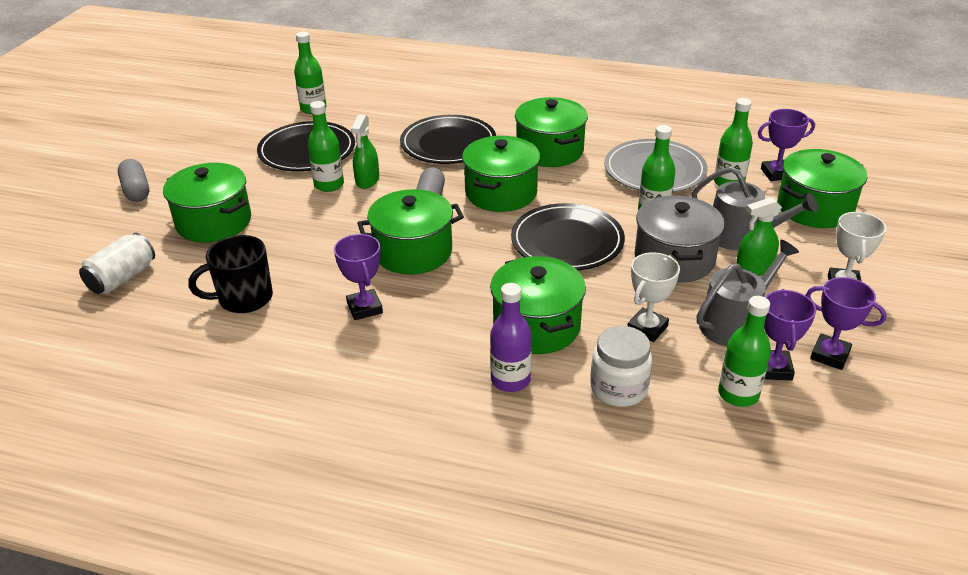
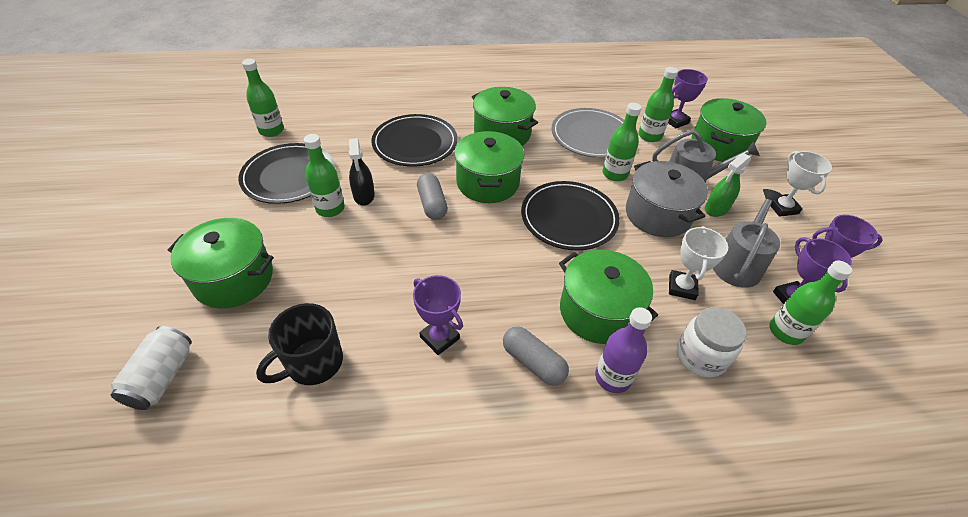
camera: 25 degrees left, 10 degrees up
(136, 190) = (126, 261): grey capsule -> grey capsule (533, 362)
(367, 180) = (364, 196): green spray bottle -> black spray bottle
(413, 252) = (448, 262): green pot -> none

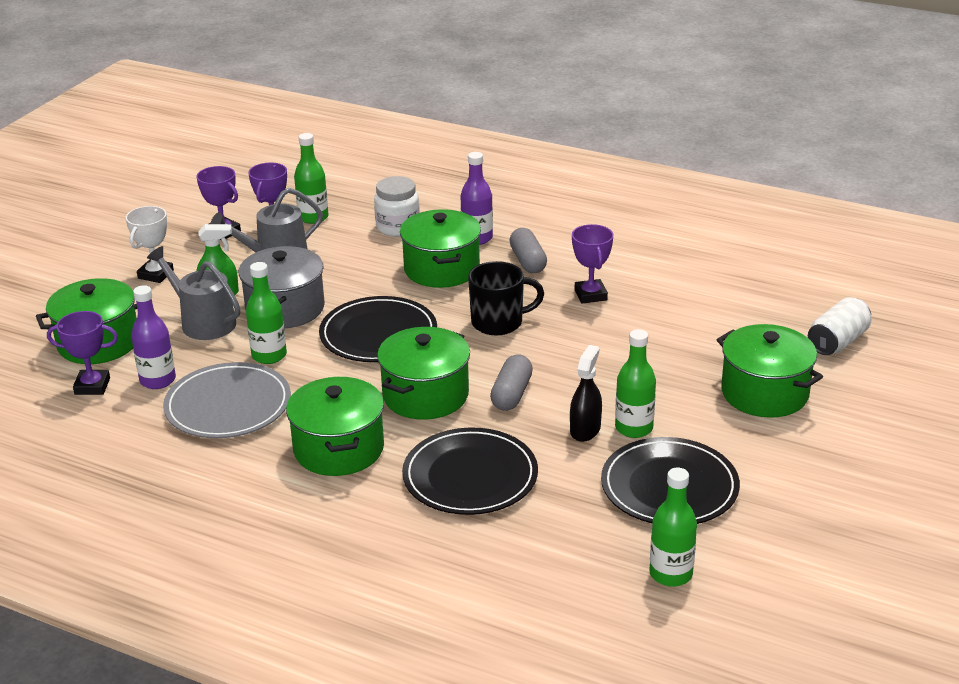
camera: 145 degrees left, 15 degrees down
(313, 363) = (706, 312): black mug -> black mug (499, 322)
(649, 136) = (158, 380): green bottle -> purple bottle
(682, 287) = (350, 260): white trophy -> none

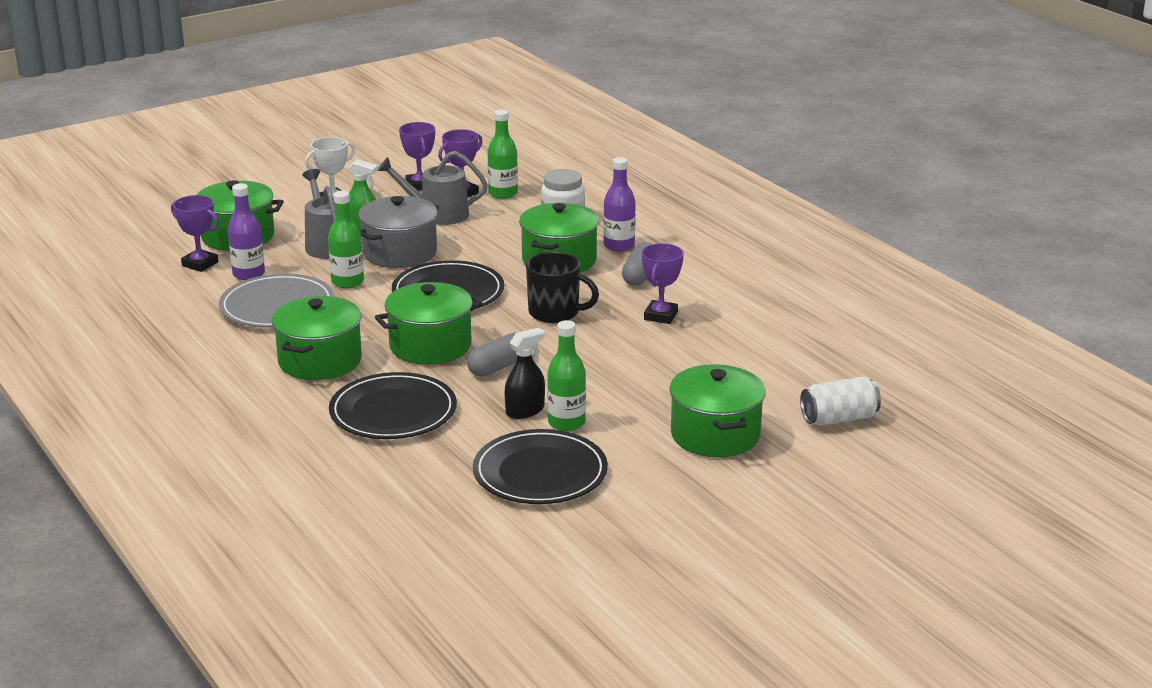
camera: 30 degrees right, 5 degrees down
(670, 574) = (460, 530): green bottle -> none

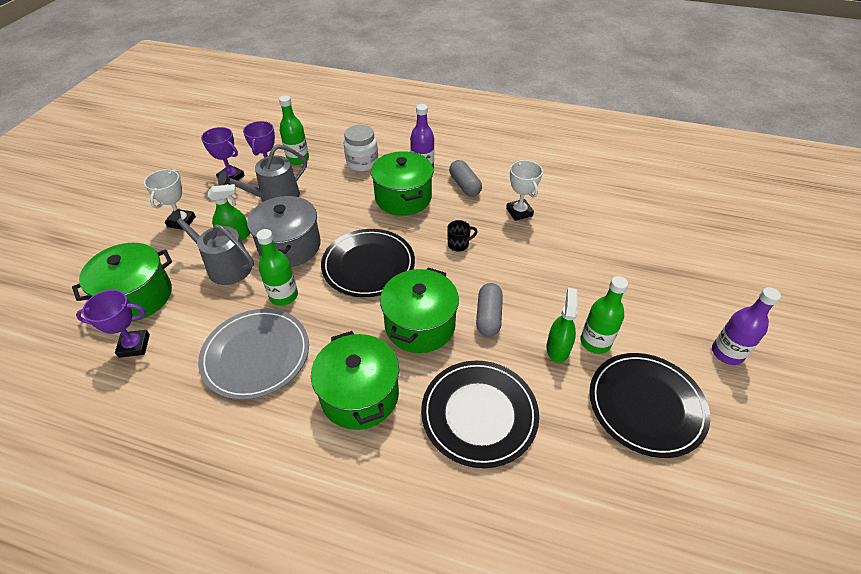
camera: 40 degrees left, 20 degrees up
(248, 274) = (192, 333): purple bottle -> purple bottle (727, 353)
(525, 410) = (557, 348): black spray bottle -> green spray bottle
(555, 313) = (459, 244): black mug -> black mug, size x0.54
(660, 316) = (519, 212): purple trophy -> white trophy
(715, 435) = (680, 294): green pot -> none
(839, 419) = (710, 239): white can -> none

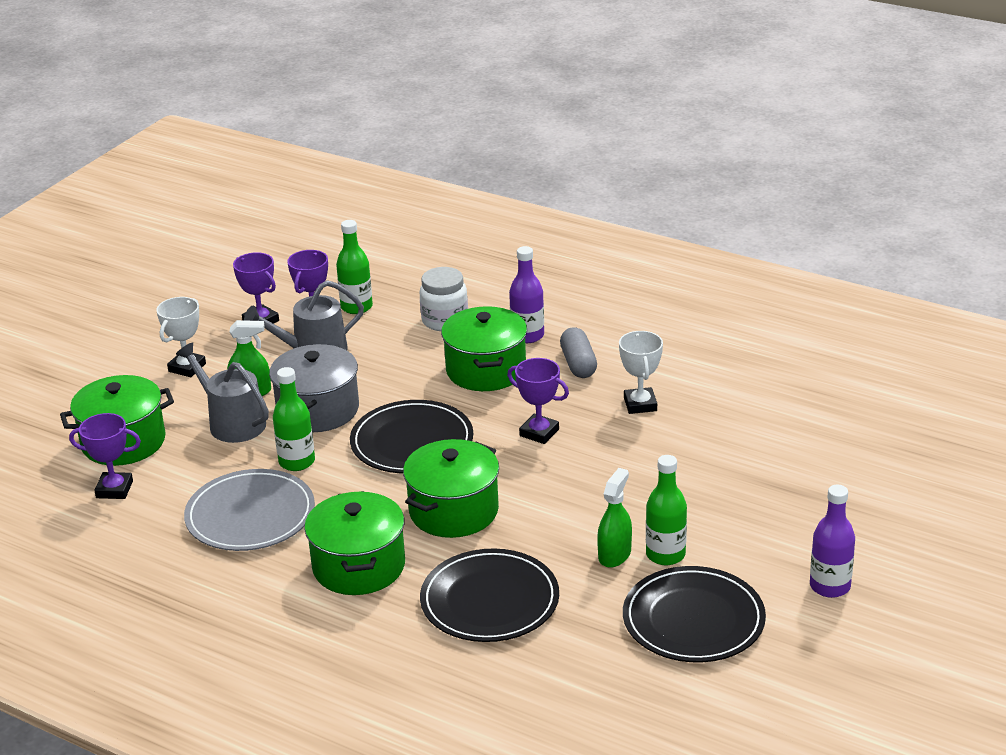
camera: 15 degrees right, 15 degrees down
(459, 244) = (539, 432): black mug -> purple trophy
(488, 316) = (543, 513): grey capsule -> none

